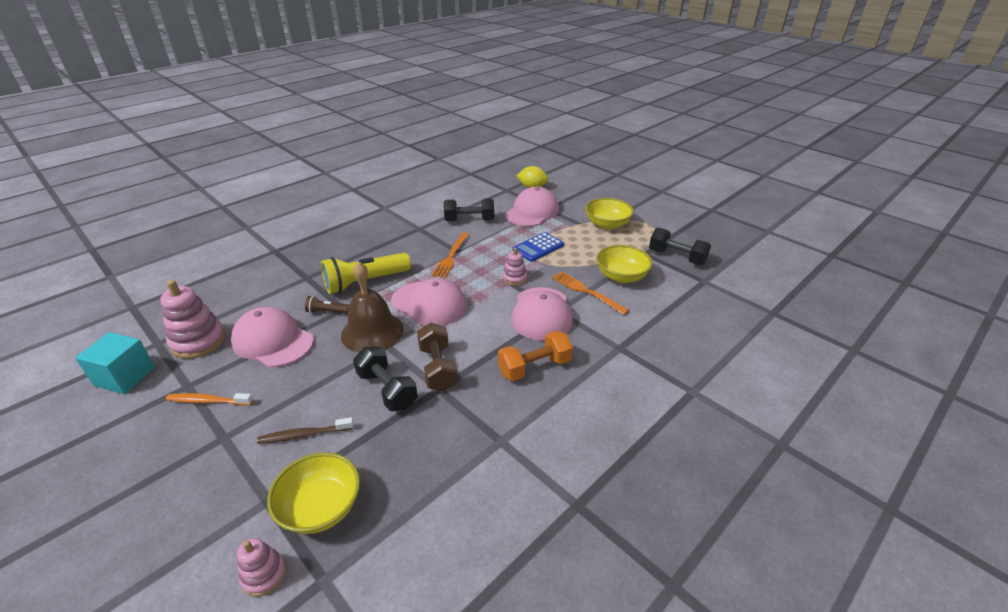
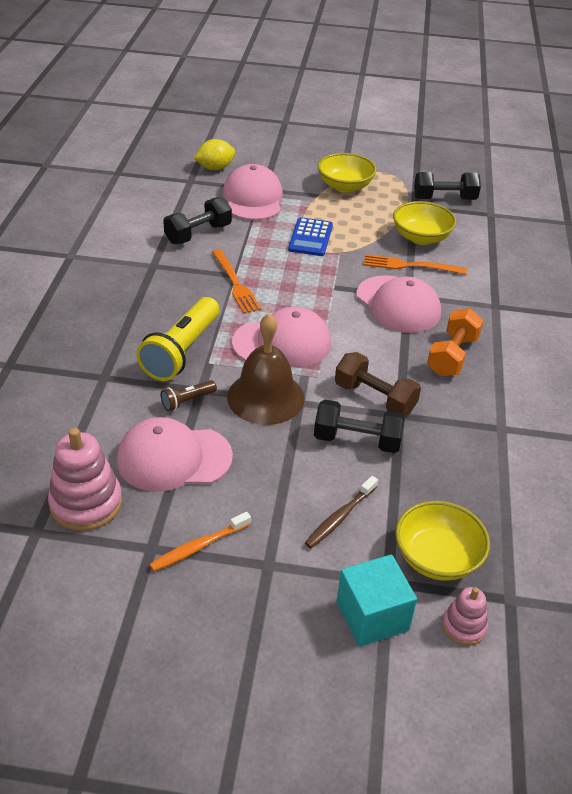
camera: 40 degrees left, 5 degrees up
(125, 376) = (58, 581): turquoise cube -> turquoise cube (372, 616)
(514, 278) = (330, 280): pink stacking toy -> none

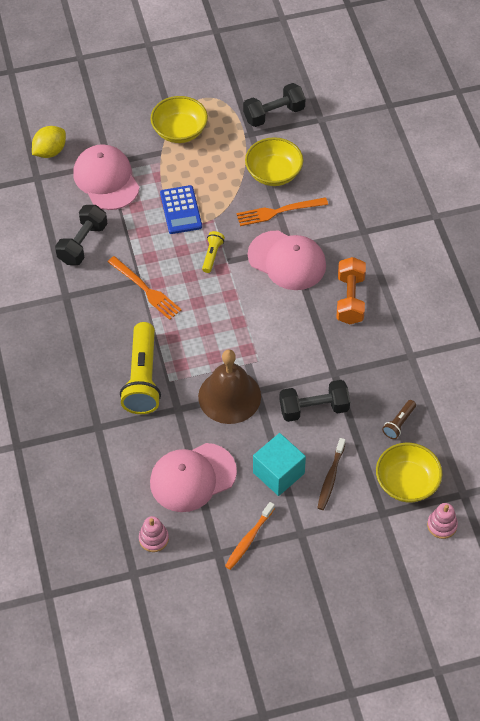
camera: 20 degrees left, 15 degrees up
(86, 503) = (153, 538): pink stacking toy -> pink stacking toy, size x0.56
(187, 401) = (173, 424): brown flashlight -> brown flashlight (399, 423)
(282, 343) = (215, 338): pink cap -> none
(321, 278) = (212, 255): none -> yellow flashlight
(372, 616) = (383, 542): turquoise cube -> turquoise cube (278, 473)
(374, 398) = (309, 364): brown dumbbell -> none

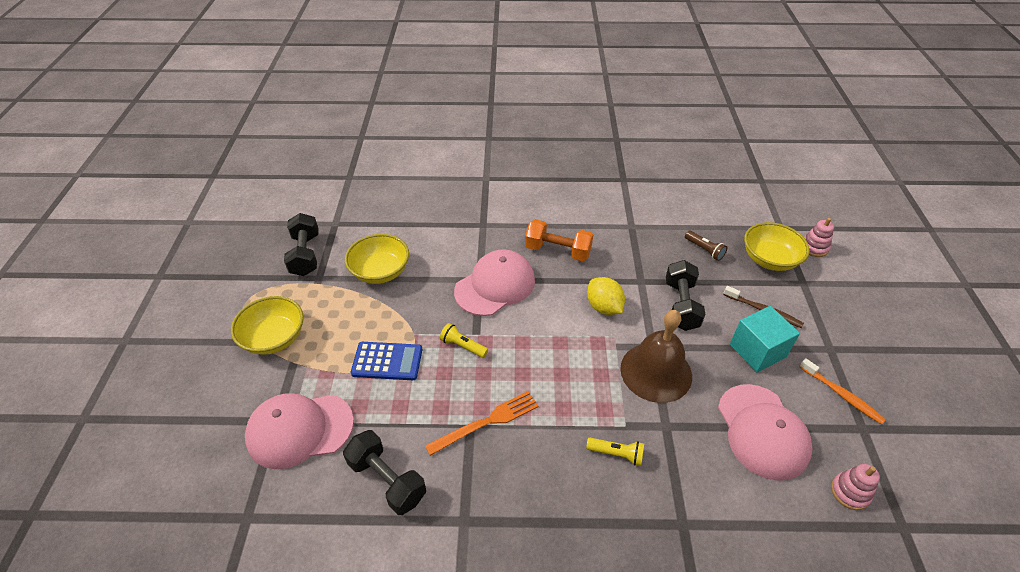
camera: 75 degrees left, 10 degrees down
(50, 151) = (212, 490): yellow lemon -> yellow lemon (604, 307)
(142, 378) = (617, 454): yellow flashlight -> yellow flashlight, size x0.46
(278, 211) = (431, 279): orange fork -> none

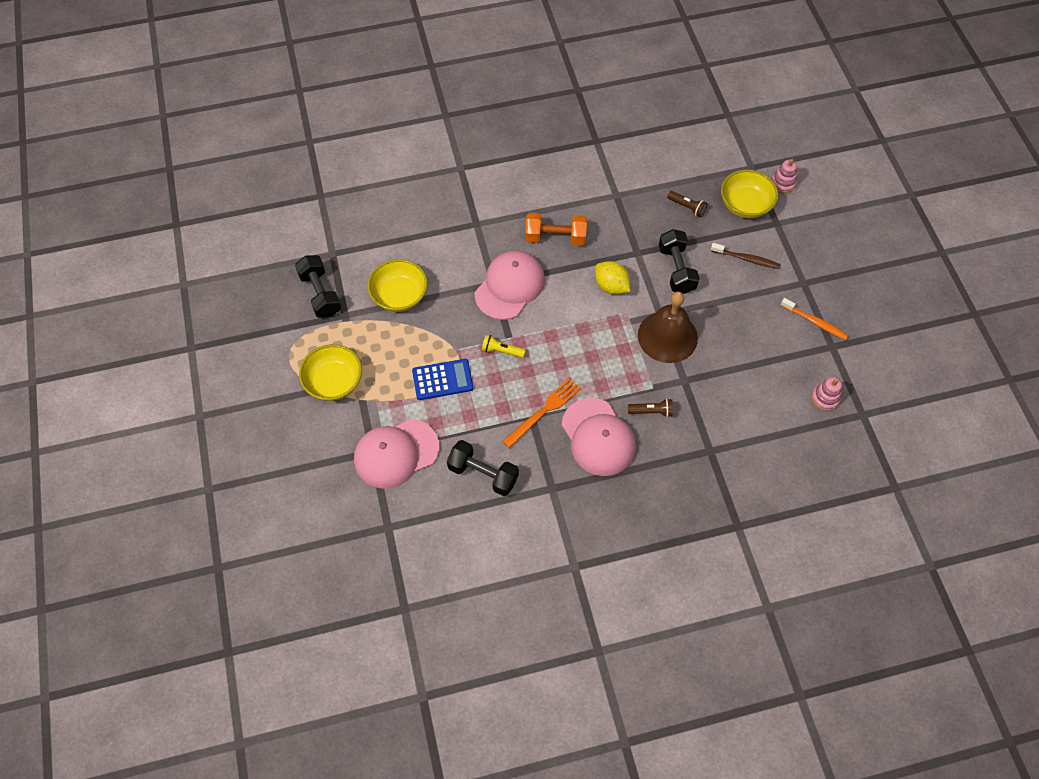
camera: 15 degrees left, 15 degrees up
(617, 454) = (651, 411): yellow flashlight -> brown flashlight
(757, 350) = (746, 298): turquoise cube -> none
(762, 431) = (757, 367): pink cap -> pink cap (598, 437)

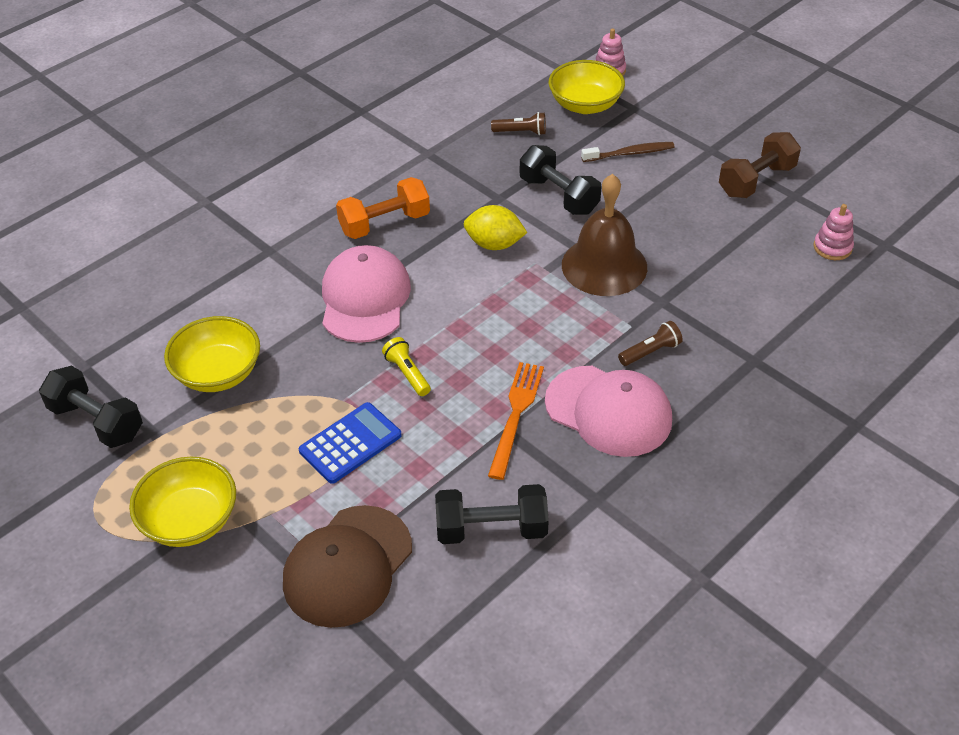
camera: 30 degrees left, 15 degrees down
(396, 453) = (347, 566): pink cap -> brown cap
(501, 351) = (407, 373): yellow flashlight -> yellow flashlight turned 75 degrees clockwise
(815, 322) = (756, 181): orange toothbrush -> brown dumbbell

